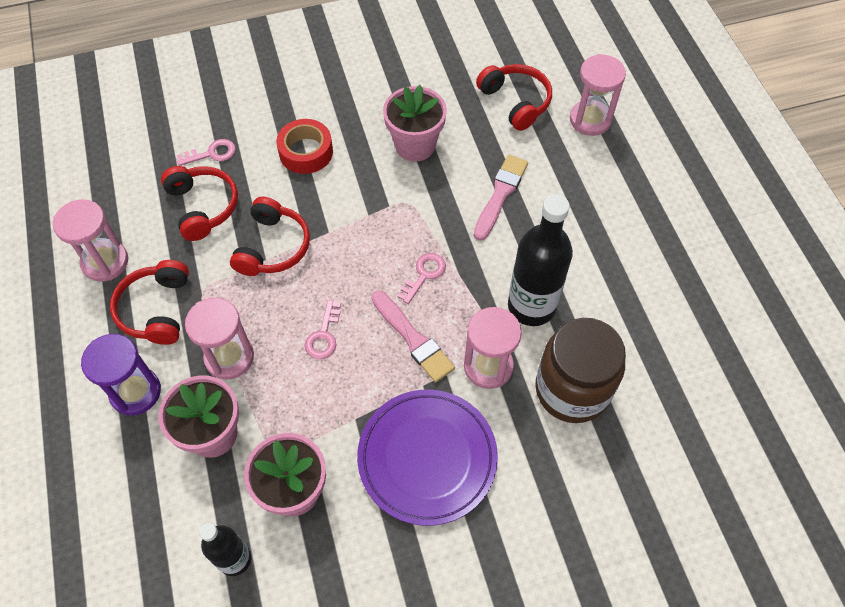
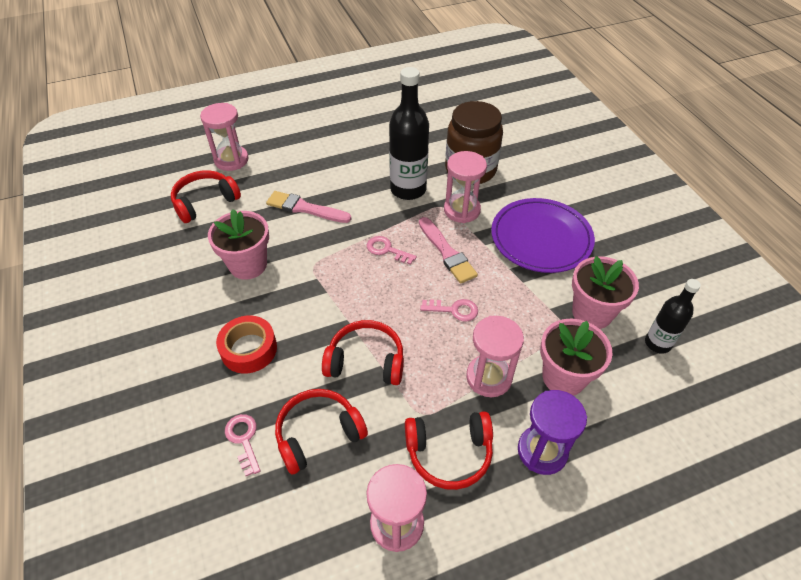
camera: 95 degrees left, 10 degrees down
(413, 339) = (447, 252): pink brush -> pink brush turned 105 degrees clockwise

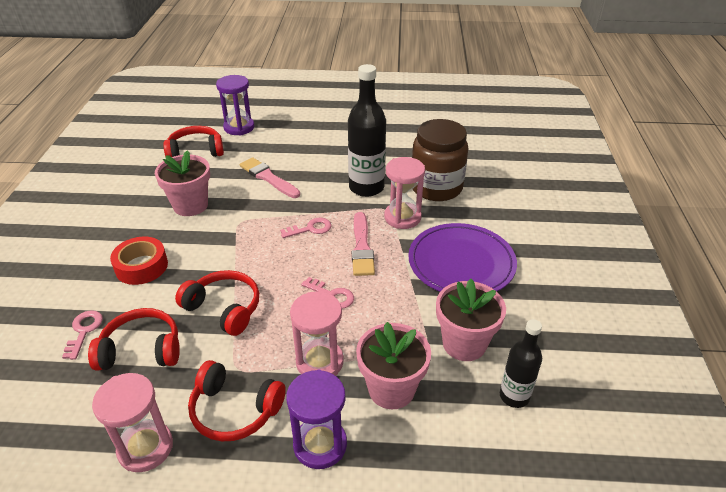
camera: 25 degrees right, 10 degrees down
(231, 160) = (239, 127): pink hourglass -> purple hourglass
(387, 250) = (310, 229): pink key -> pink key turned 105 degrees clockwise

